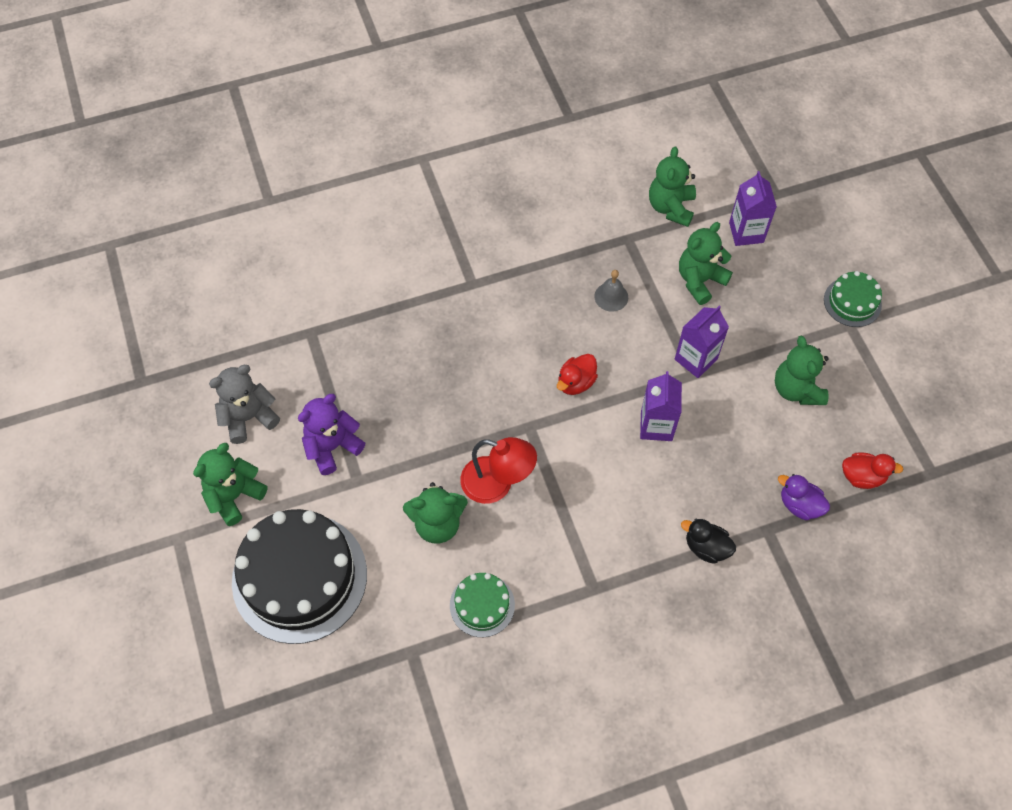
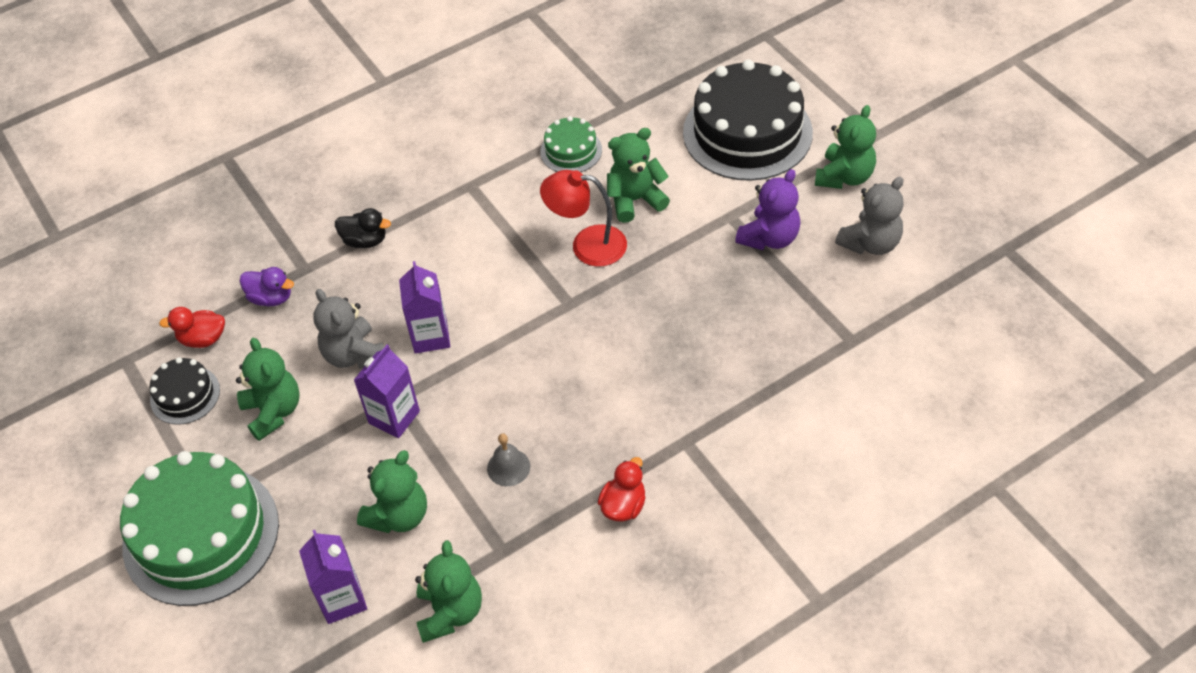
camera: 170 degrees right, 10 degrees down
(576, 382) = (529, 359): red duck -> red duck (623, 506)
(725, 425) = (354, 355): none -> grey teddy bear
(852, 302) = (201, 534): green cake -> green cake, size x2.09
(874, 424) = (185, 395): none -> black cake

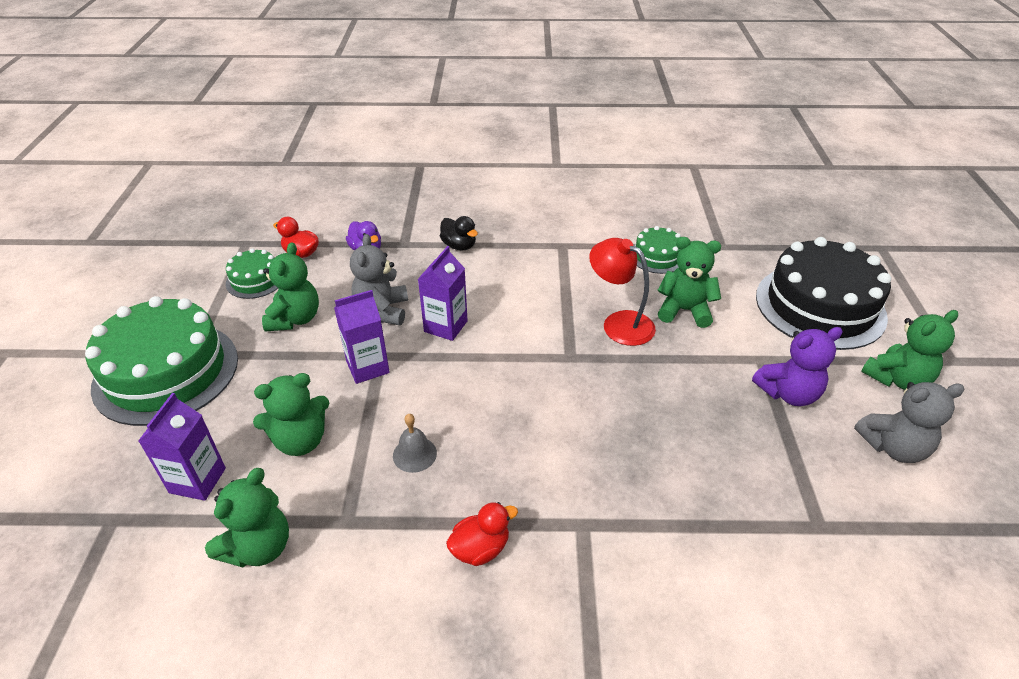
camera: 30 degrees right, 10 degrees down
(185, 395) = (255, 280): black cake -> green cake

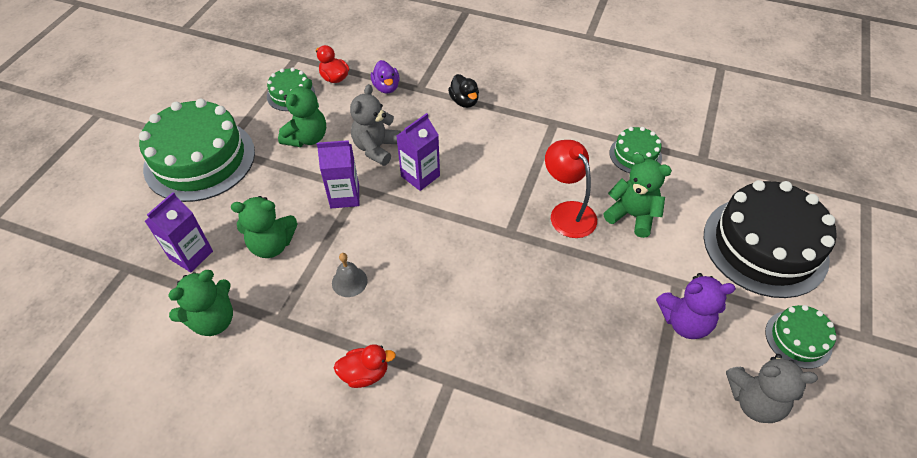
camera: 20 degrees right, 10 degrees up
(897, 379) = (798, 339): green teddy bear -> green cake

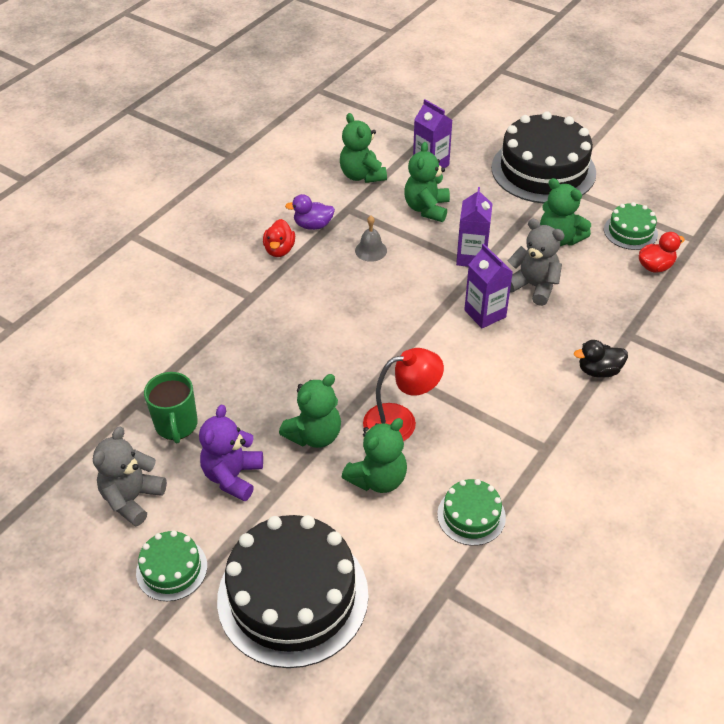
camera: 105 degrees right, 5 degrees down
(200, 159) = (543, 170): green cake -> black cake
(386, 87) = (633, 307): purple duck -> purple duck (313, 225)
(610, 270) = (314, 435): none -> green teddy bear
(654, 393) = (176, 425): none -> green mug

